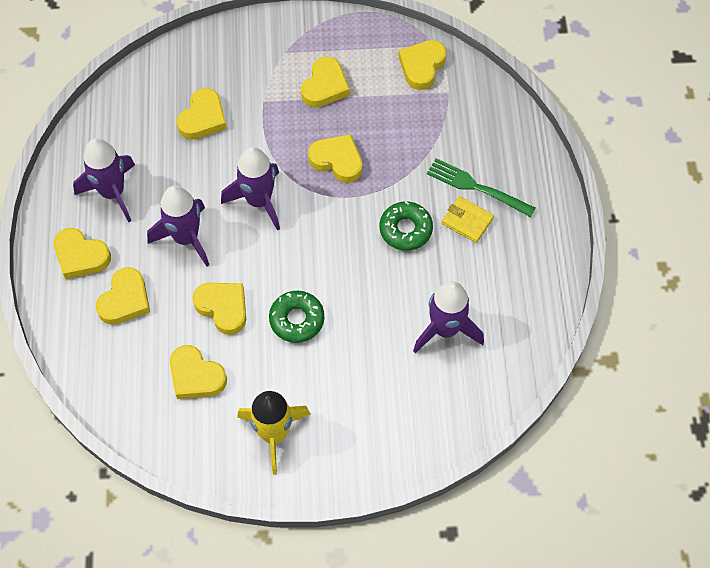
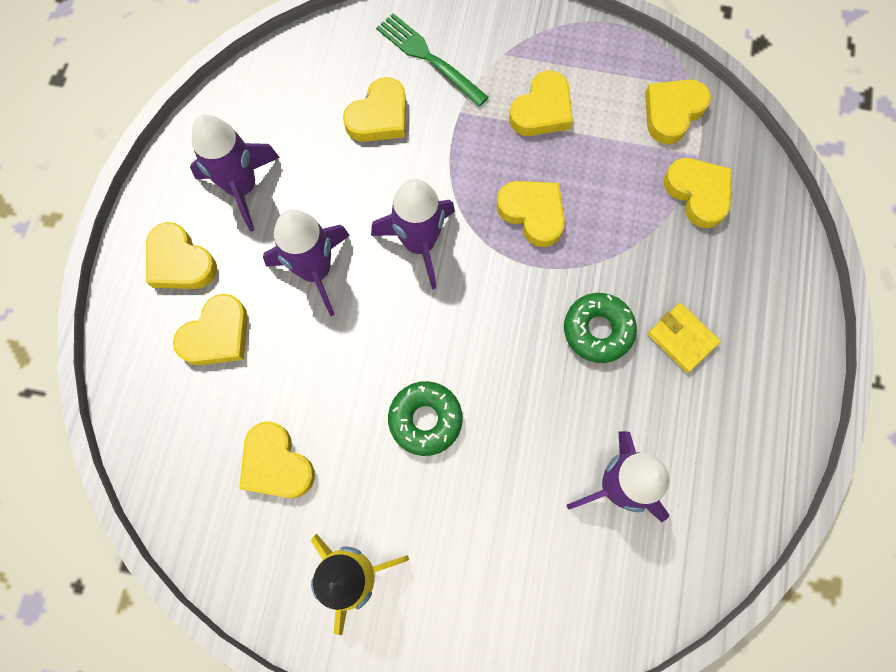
camera: 15 degrees right, 10 degrees up
(223, 308) = (336, 378): yellow heart -> yellow heart (698, 193)
(476, 187) = (705, 295): green fork -> green fork (428, 58)

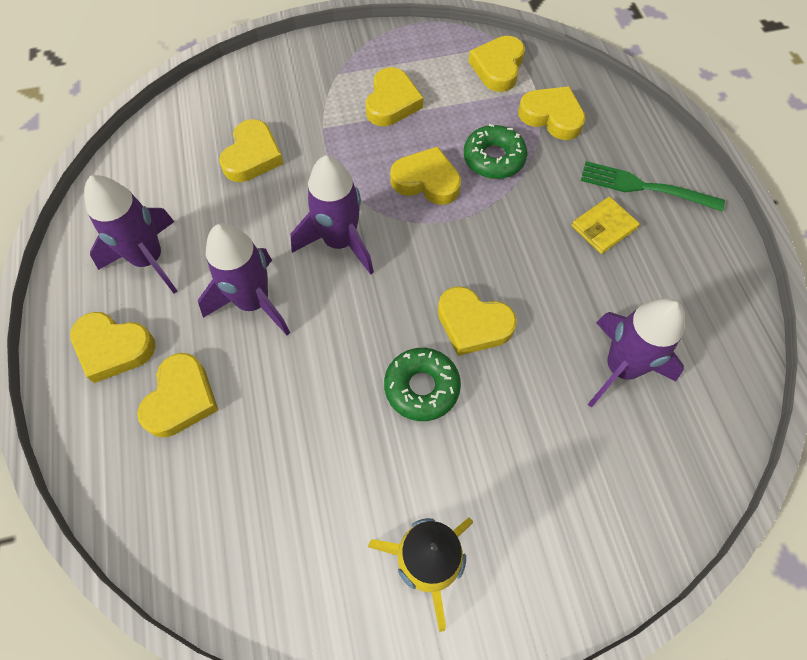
camera: 25 degrees left, 10 degrees down
(276, 464) = (297, 493): yellow heart -> yellow heart (473, 324)
(428, 58) = (274, 97): green fork -> green fork (645, 187)
(598, 330) = (532, 249): green donut -> green donut (494, 158)
(682, 338) = (603, 227): yellow wallet -> yellow wallet turned 60 degrees counterclockwise

